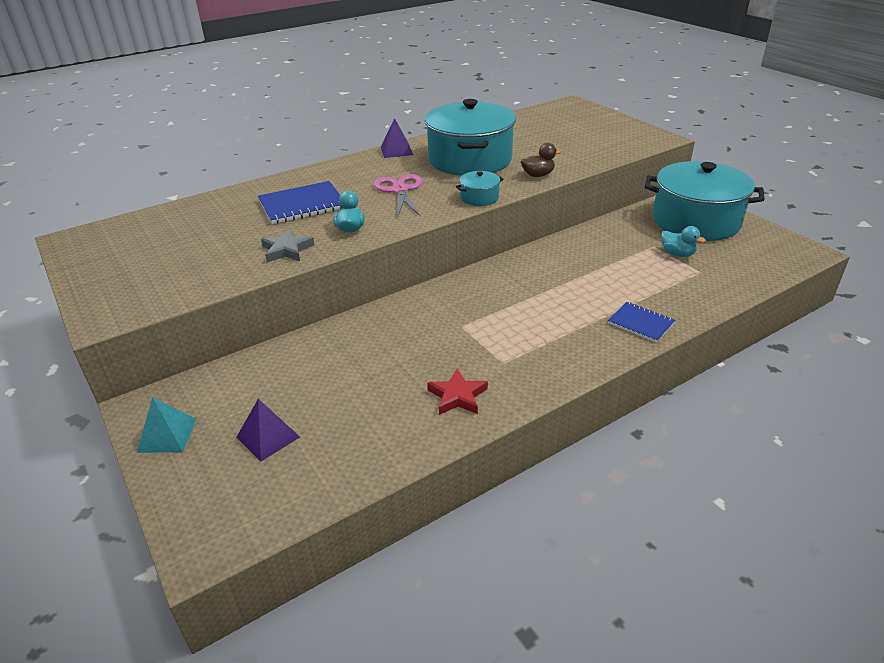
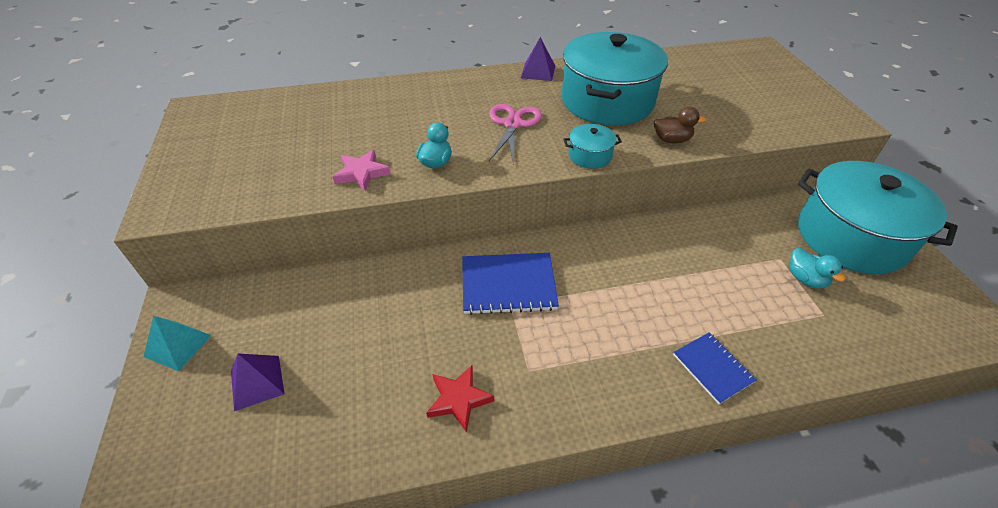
camera: 20 degrees right, 10 degrees up
(287, 250) = (361, 173): grey star -> pink star
(302, 205) = (409, 119): blue notebook -> blue notebook (508, 285)

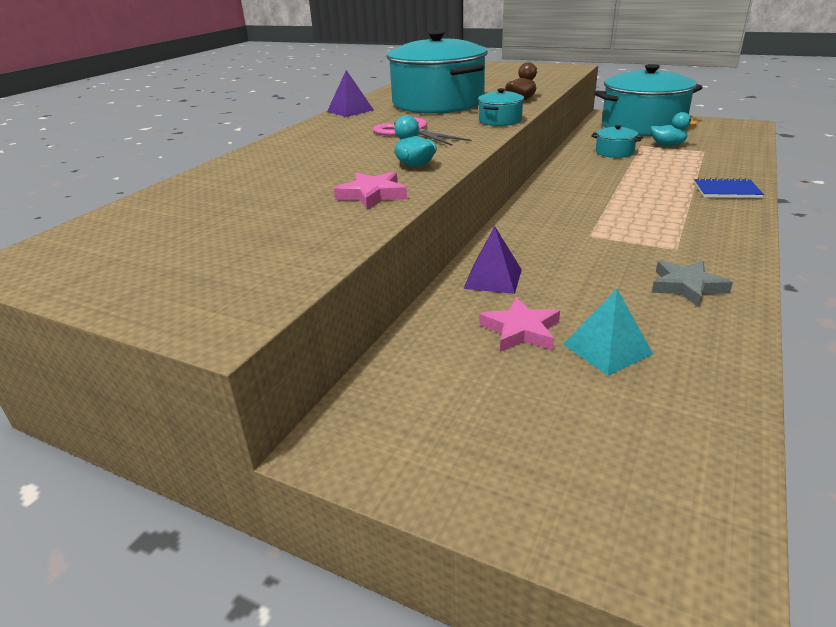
camera: 50 degrees left, 15 degrees down
(178, 345) = (427, 459): turquoise pyramid -> turquoise pyramid (607, 349)
(257, 382) = (563, 401): purple pyramid -> purple pyramid (493, 278)
(330, 327) = (520, 330): none -> pink star
(458, 399) = (686, 286): red star -> grey star
(508, 285) = (564, 230): blue notebook -> none
(734, 246) = (614, 152): none -> turquoise pot

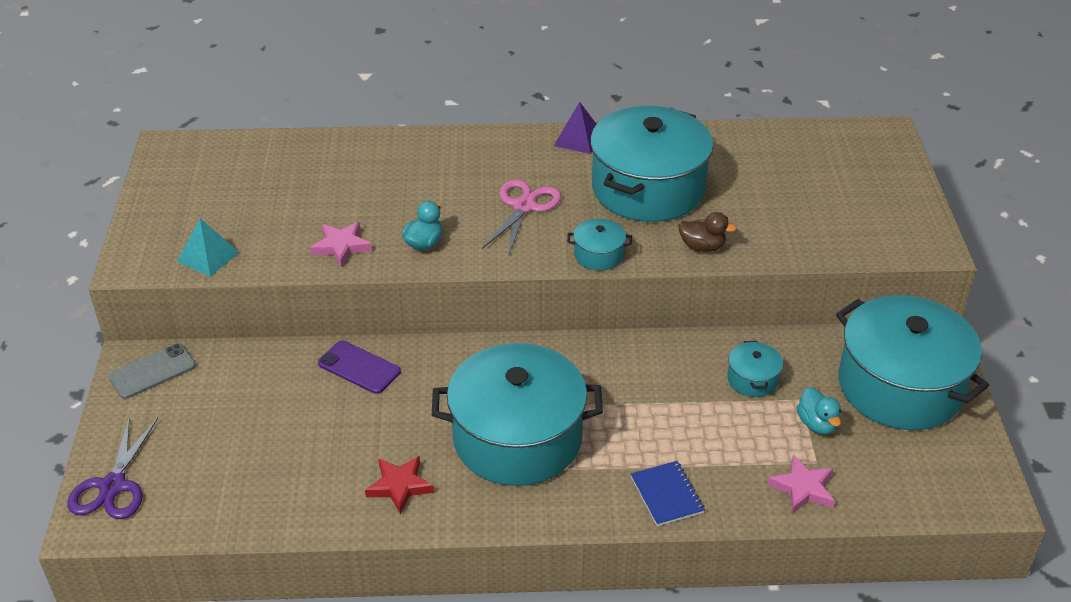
camera: 60 degrees right, 10 degrees up
(375, 428) = (152, 371): none -> grey phone
(493, 278) = (359, 367): purple pyramid -> purple phone
(520, 330) = (285, 404): pink star -> pink star (803, 488)
(607, 349) = (279, 454): turquoise pyramid -> turquoise pyramid (208, 256)
(614, 520) = (113, 486): none -> purple scissors
(640, 226) = (517, 438): none -> turquoise pot
(686, 286) = (399, 486): grey star -> red star

